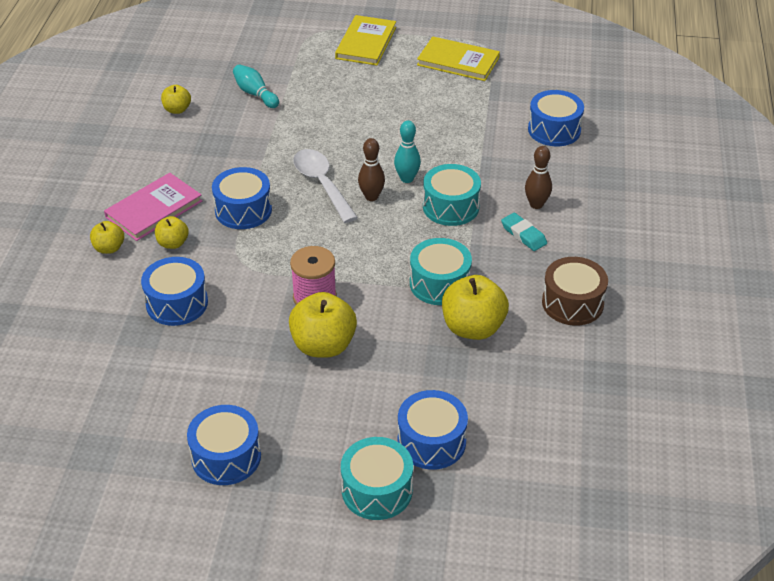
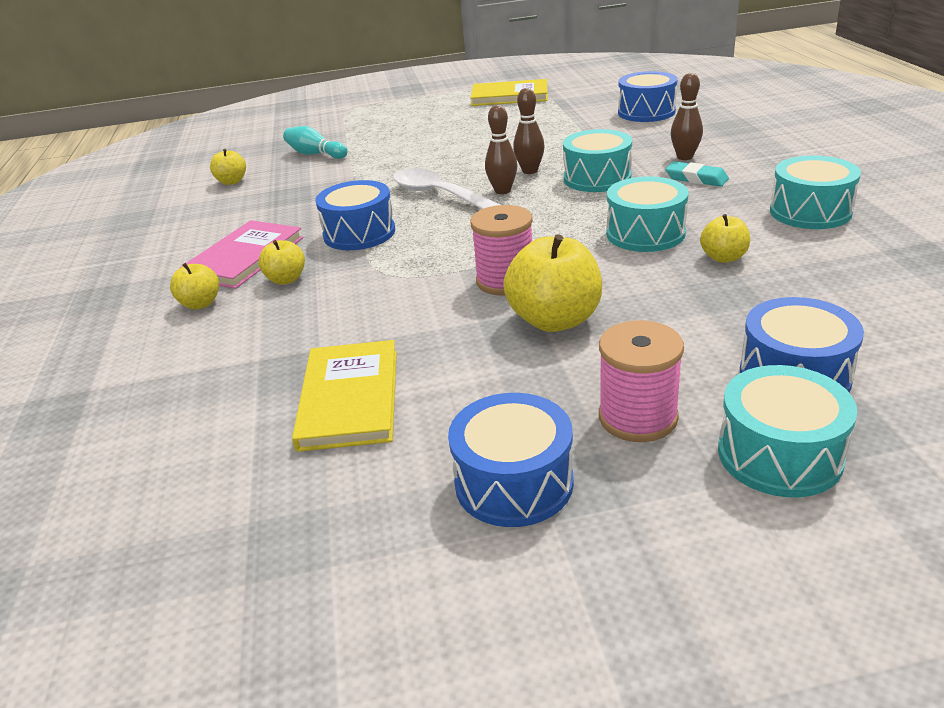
camera: 15 degrees left, 10 degrees down
(177, 303) = (324, 331): blue drum -> none
(320, 438) = (638, 417): none -> pink spool
(366, 43) = (408, 104): yellow book -> yellow book (349, 398)
(407, 179) = (530, 171): turquoise bowling pin -> brown bowling pin
(473, 328) = (723, 257): yellow apple -> yellow apple, size x0.54
(572, 303) = (810, 212): brown drum -> turquoise drum

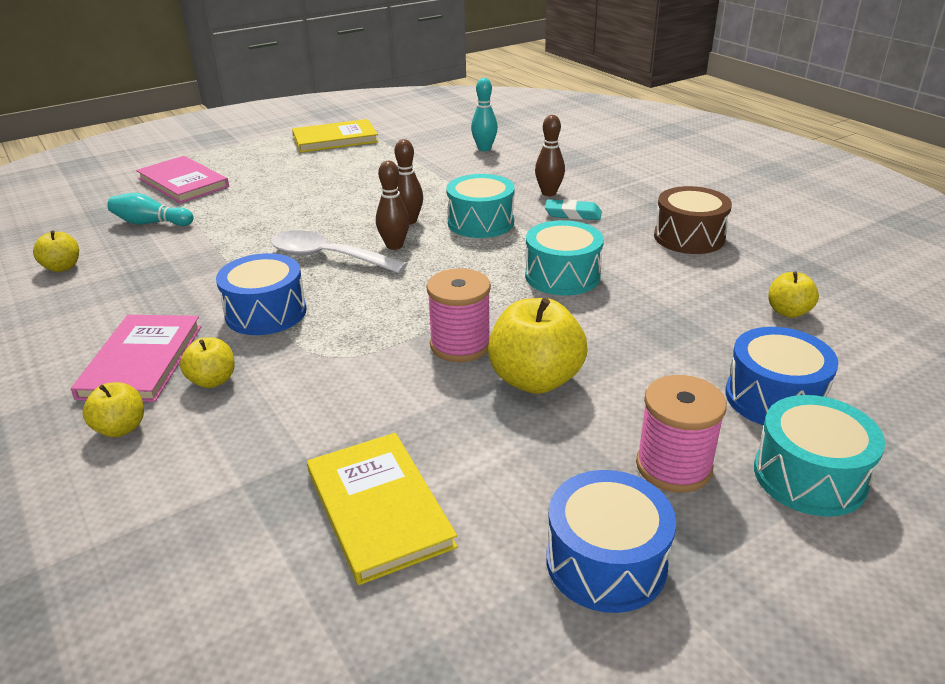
camera: 25 degrees left, 0 degrees up
(360, 124) = (183, 183): none -> pink book
(646, 112) = (484, 149): blue drum -> turquoise bowling pin
(723, 257) = (646, 291): yellow apple -> yellow apple (788, 312)
(810, 212) = (689, 237): turquoise drum -> brown drum

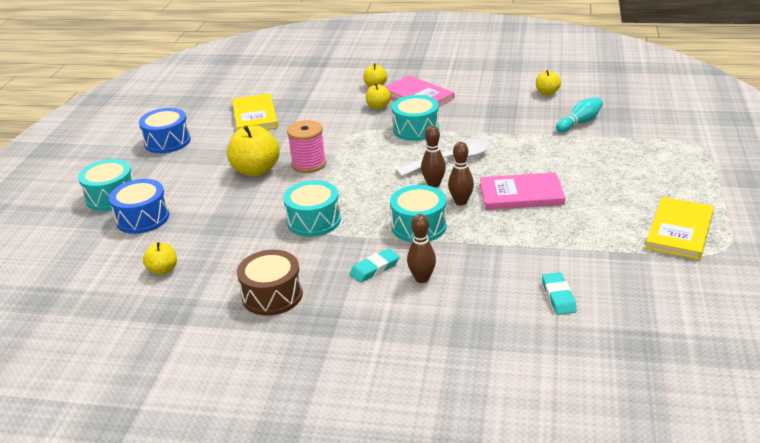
camera: 135 degrees right, 0 degrees up
(183, 183) = (644, 145): pink book -> pink book (521, 194)
(266, 312) = (416, 129): blue drum -> turquoise drum
(378, 508) = (255, 116): yellow book -> yellow book turned 60 degrees clockwise
(484, 149) = (558, 296): turquoise bowling pin -> turquoise eraser
(673, 466) = (167, 173): pink spool -> none

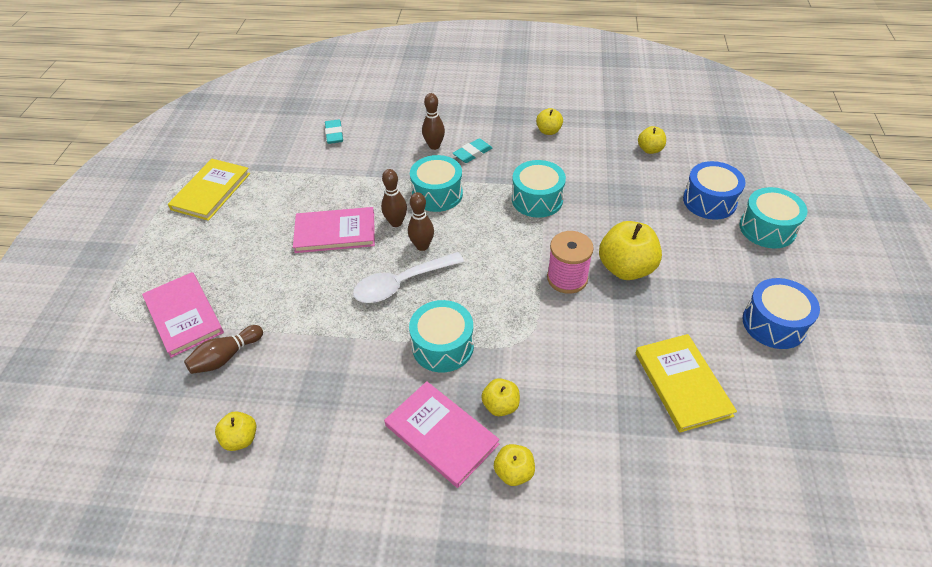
camera: 175 degrees right, 15 degrees up
(272, 295) = (548, 131): brown drum -> yellow apple
(579, 122) = (226, 357): turquoise bowling pin -> brown bowling pin
(630, 141) = (184, 315): none -> pink book

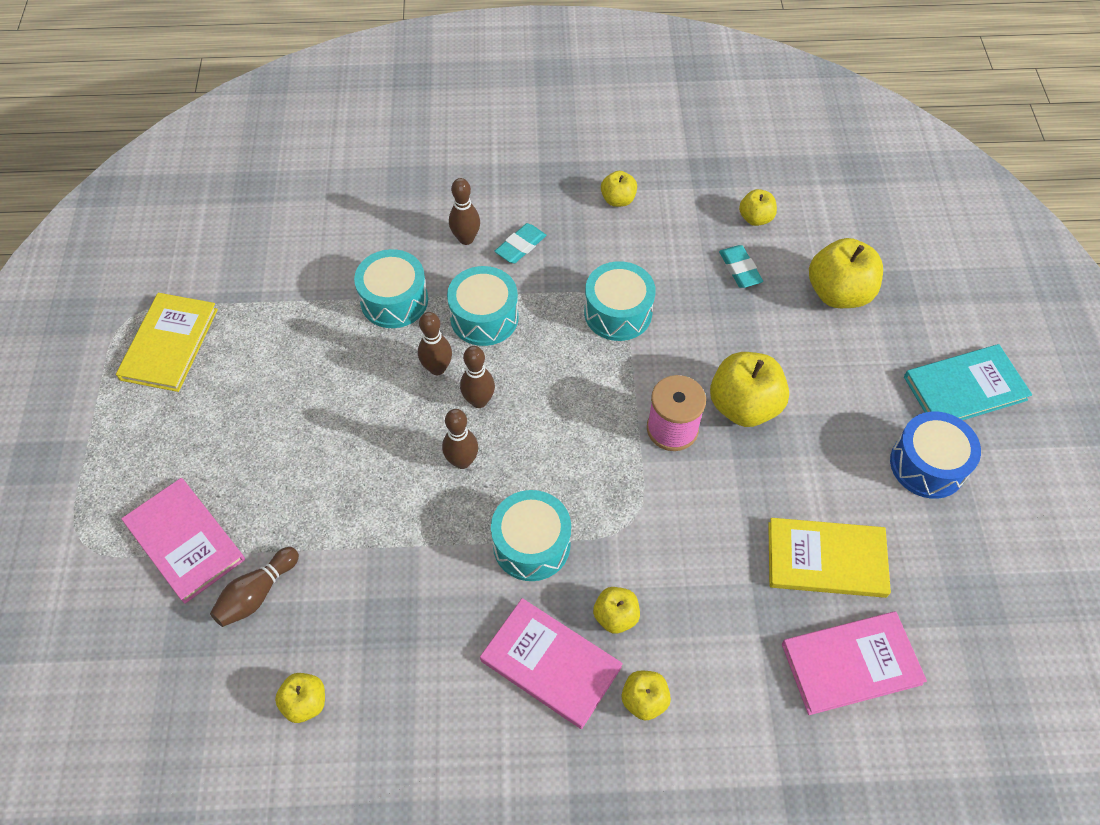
camera: 10 degrees left, 10 degrees up
(334, 134) = (322, 231): turquoise eraser -> turquoise eraser (740, 269)
(335, 232) = (358, 392): pink book -> pink book (851, 663)
(401, 284) = (462, 461): white spoon -> brown bowling pin
(682, 384) = (826, 560): yellow book -> yellow book turned 60 degrees counterclockwise
(709, 201) = (838, 293): blue drum -> yellow apple
(767, 228) = (912, 328): turquoise drum -> turquoise drum (394, 300)
(808, 273) = (964, 388): none -> turquoise book

